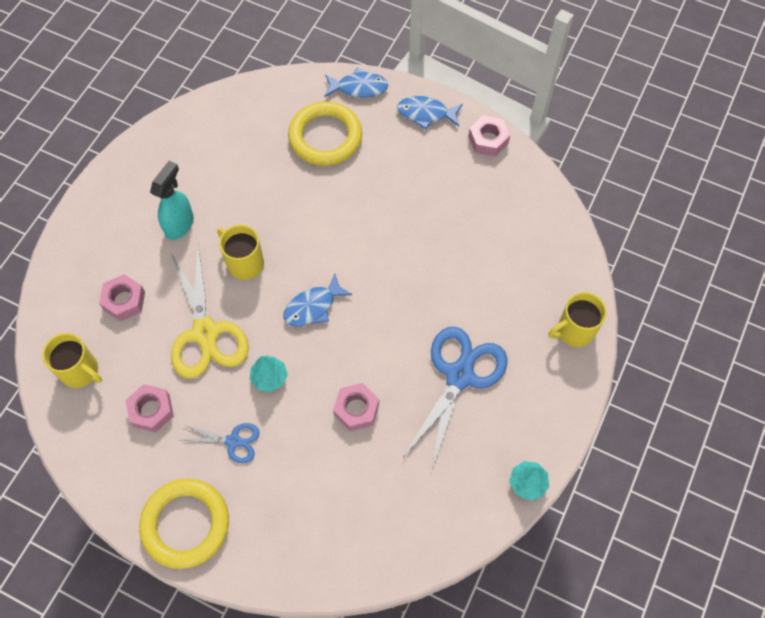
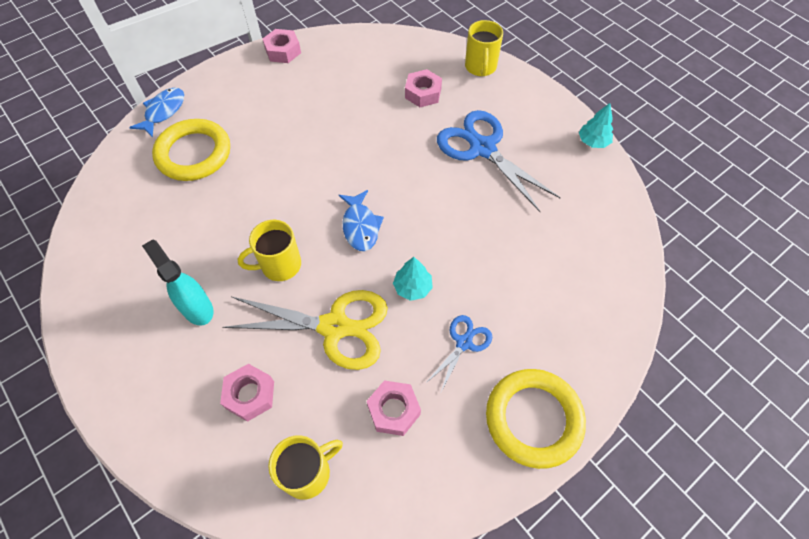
camera: 65 degrees left, 5 degrees down
(356, 409) = (478, 230): pink nut -> pink nut (423, 93)
(426, 114) = (227, 78): blue fish -> none

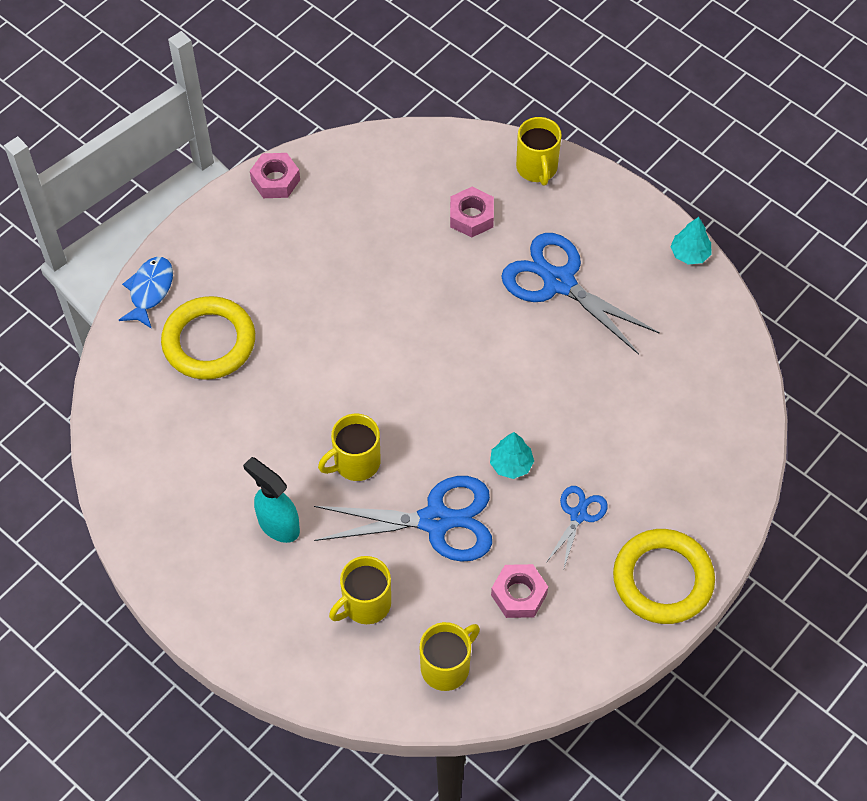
camera: 10 degrees left, 0 degrees up
(250, 395) = (365, 604): pink nut -> yellow mug
(334, 327) = (435, 520): yellow scissors -> blue scissors
(360, 226) = (436, 402): blue fish -> none

